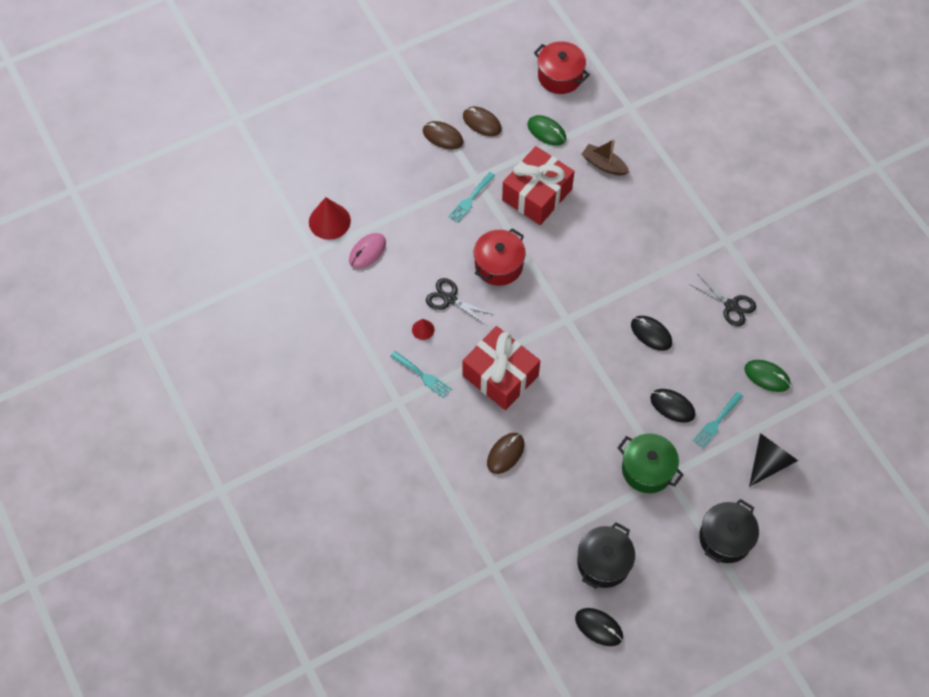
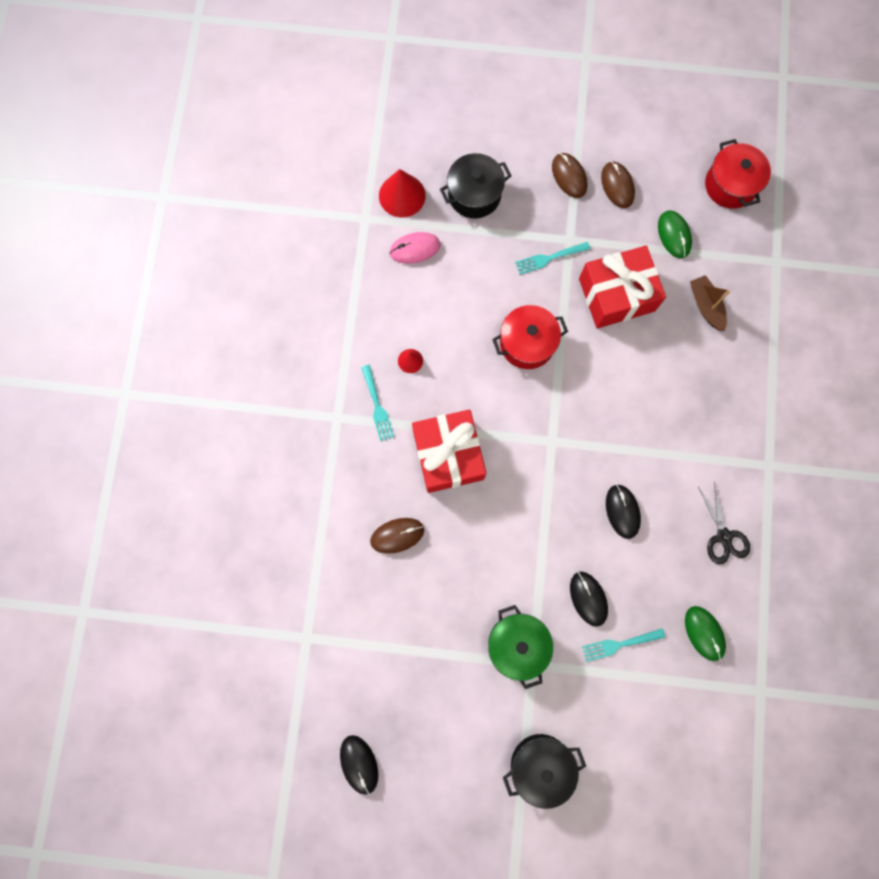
camera: 35 degrees right, 15 degrees up
(450, 299) = (456, 347): black scissors -> none
(603, 562) = (409, 705): black pot -> black pot (474, 195)
(769, 462) = (640, 720): black cone -> none

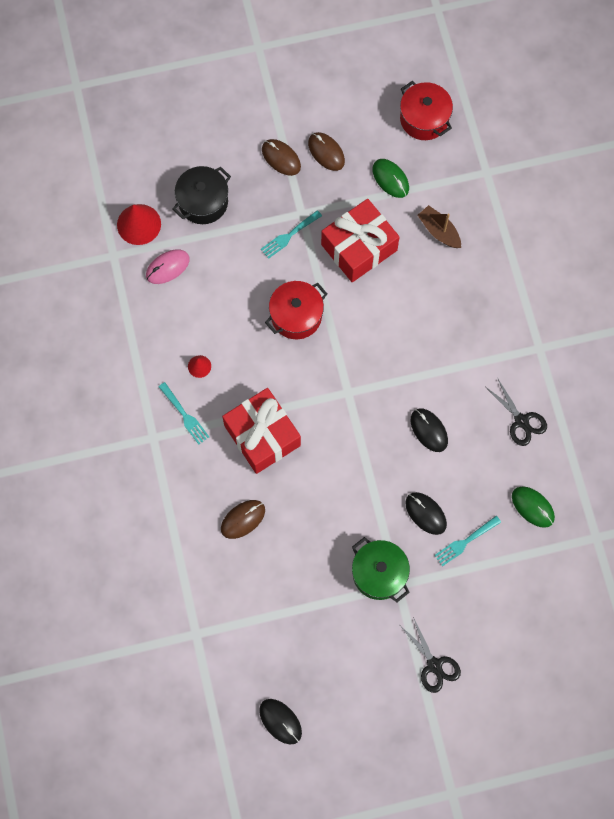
camera: 20 degrees left, 5 degrees down
(540, 765) = (434, 665): black pot -> black scissors

